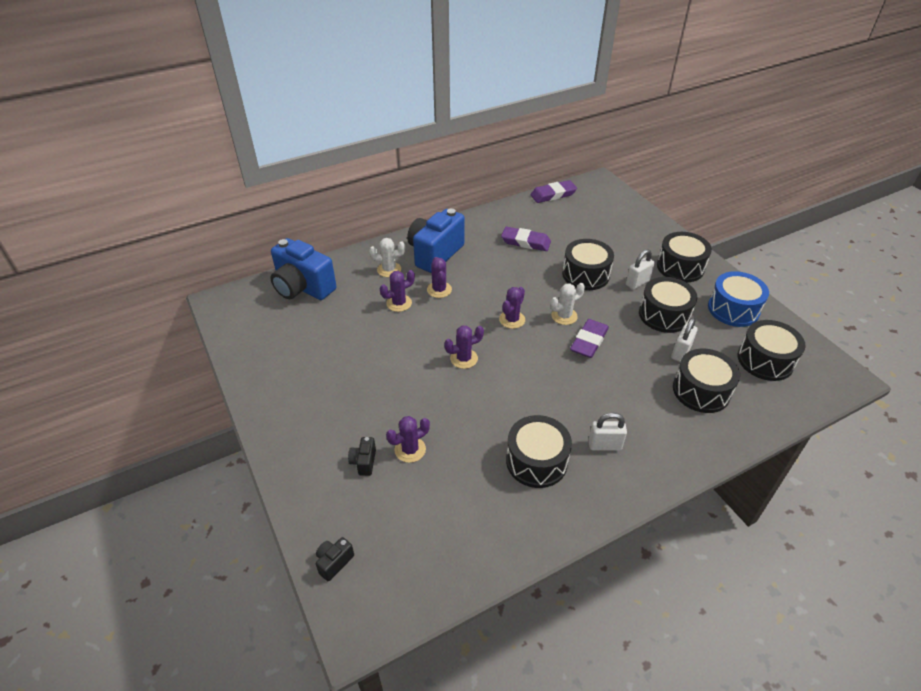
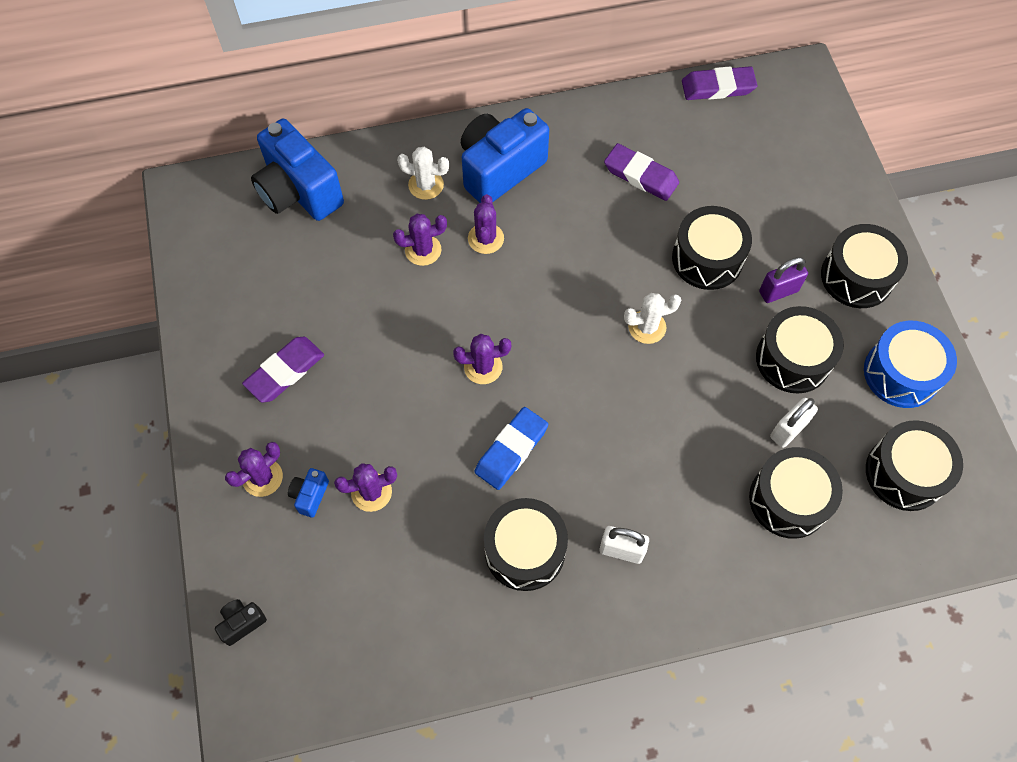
camera: 15 degrees right, 20 degrees up
(364, 462) = (310, 495): black camera -> blue camera
(502, 402) = (511, 450): none -> blue eraser
(512, 320) = (571, 316): purple cactus -> purple cactus (262, 477)
(589, 341) = (665, 379): purple eraser -> purple eraser (285, 372)
(637, 283) = (778, 291): white padlock -> purple padlock

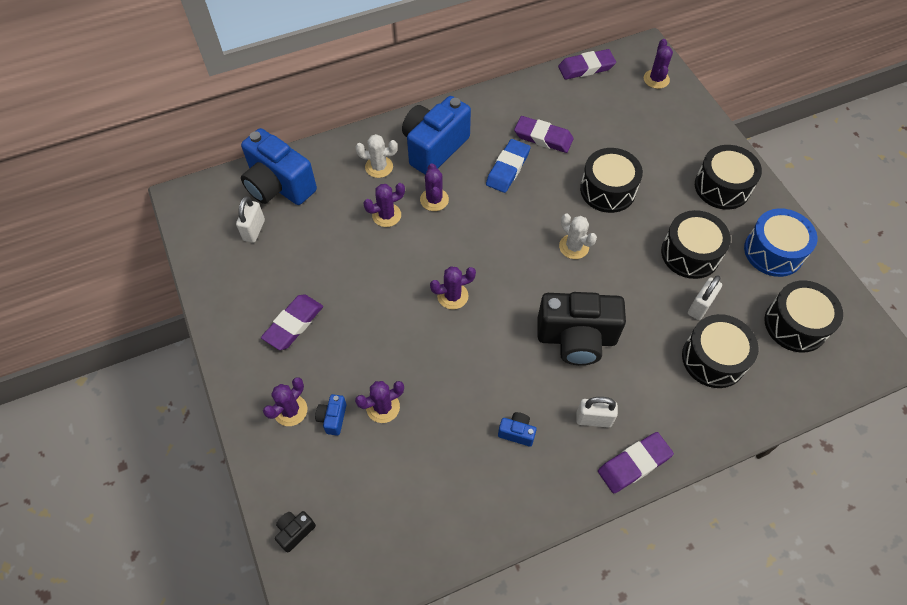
camera: 10 degrees left, 5 degrees down
(259, 245) = (254, 230): none -> white padlock
(511, 450) = (489, 356): blue eraser -> blue eraser (507, 168)
(525, 550) = (517, 432): black drum -> blue camera
(623, 446) = (576, 339): none -> black camera
(647, 327) = (574, 247): white cactus -> white cactus turned 75 degrees clockwise
(658, 613) = (634, 464): none -> purple eraser
(778, 291) = (667, 206): purple padlock -> none
(806, 116) = (656, 79): none -> purple cactus

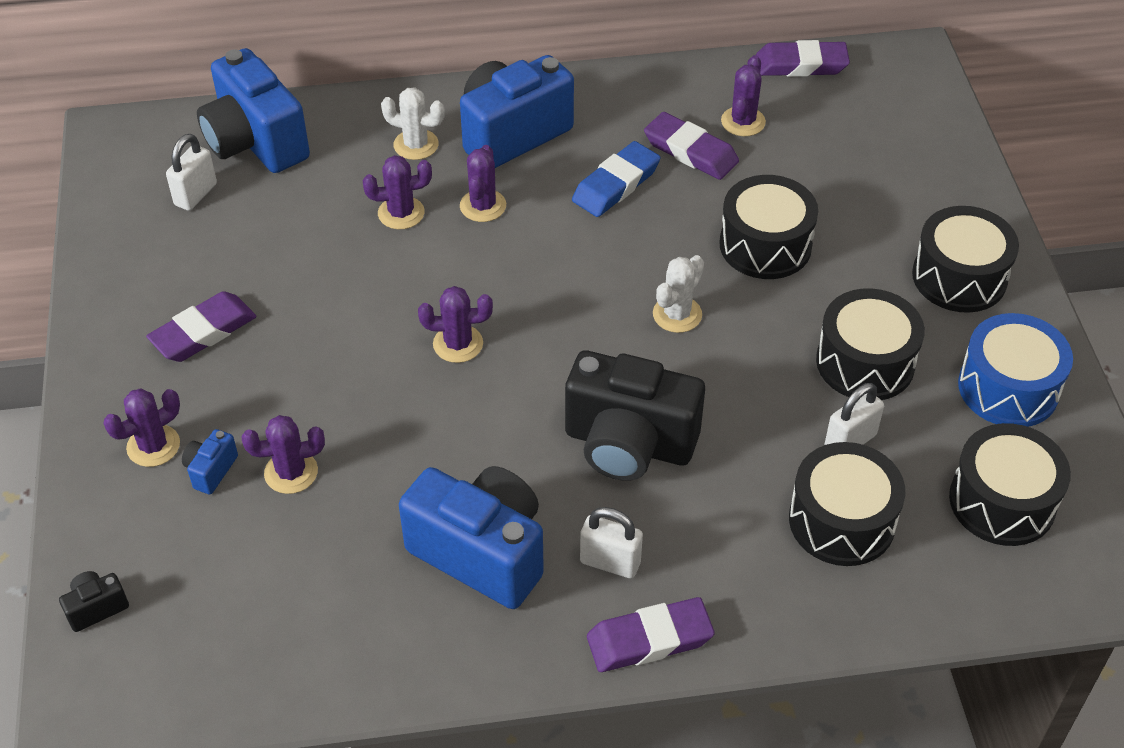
camera: 15 degrees right, 10 degrees down
(517, 432) = (481, 553): blue camera -> blue camera, size x2.39
(574, 247) = (677, 314): white cactus -> white cactus turned 60 degrees clockwise
(656, 79) = (911, 101): purple cactus -> purple cactus (743, 122)

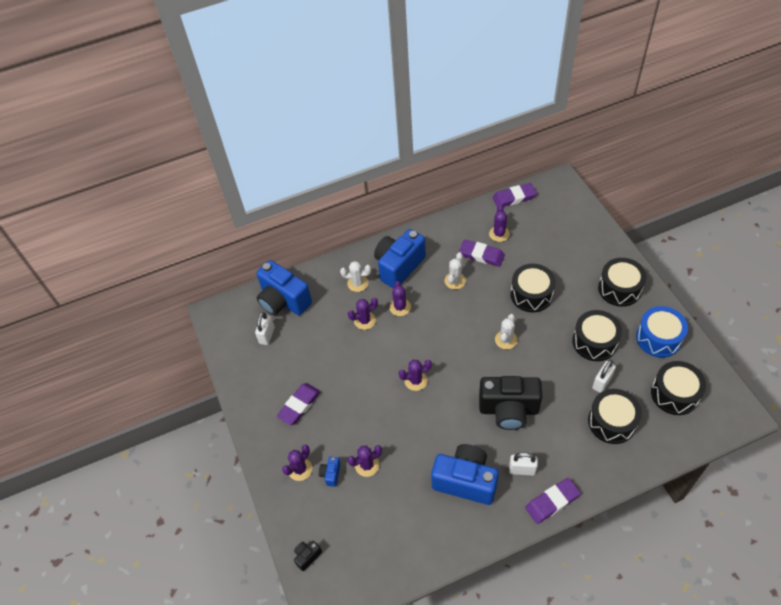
camera: 10 degrees left, 5 degrees up
(616, 184) = (455, 281): blue eraser -> white cactus

